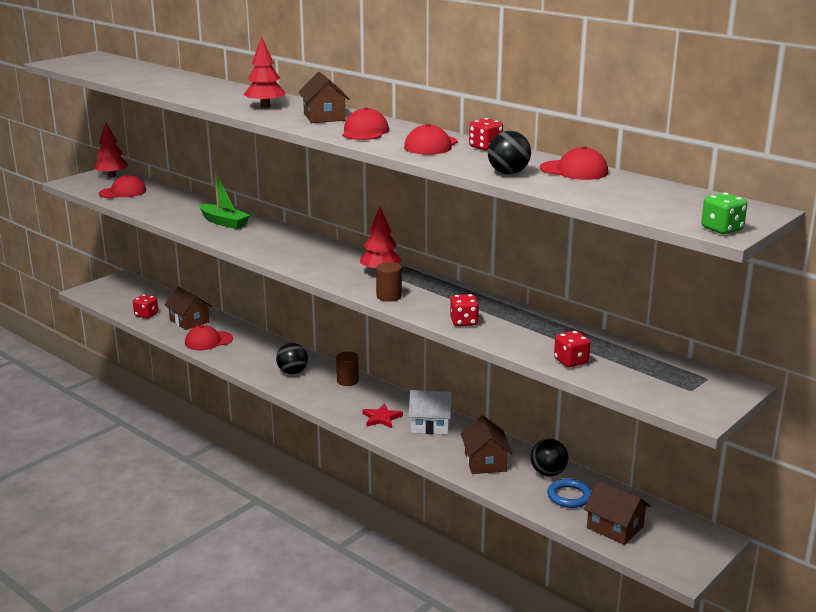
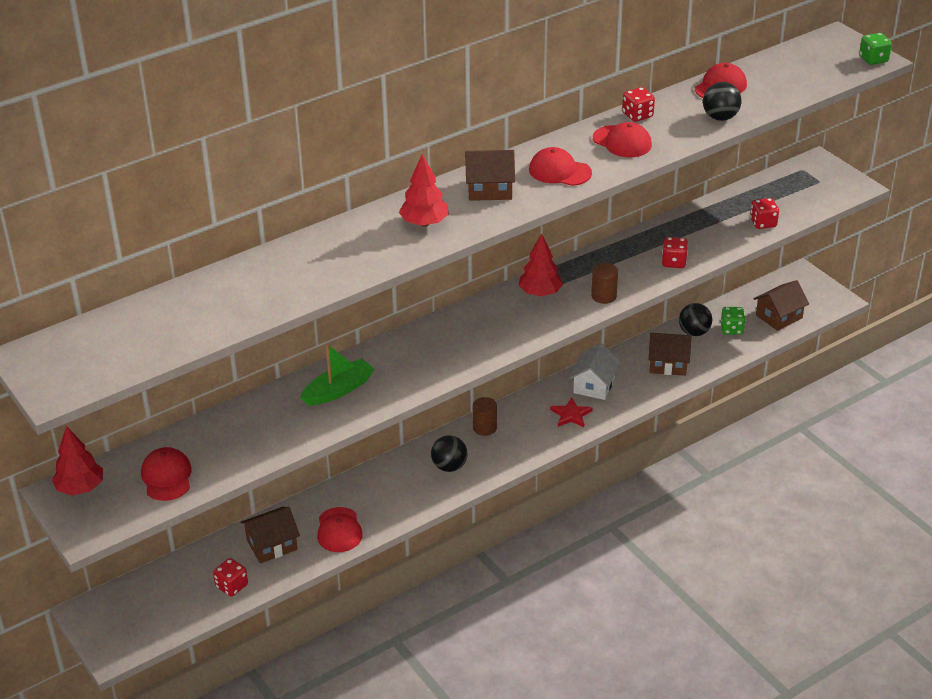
camera: 75 degrees left, 15 degrees up
(569, 496) = (731, 329): blue ring -> green dice

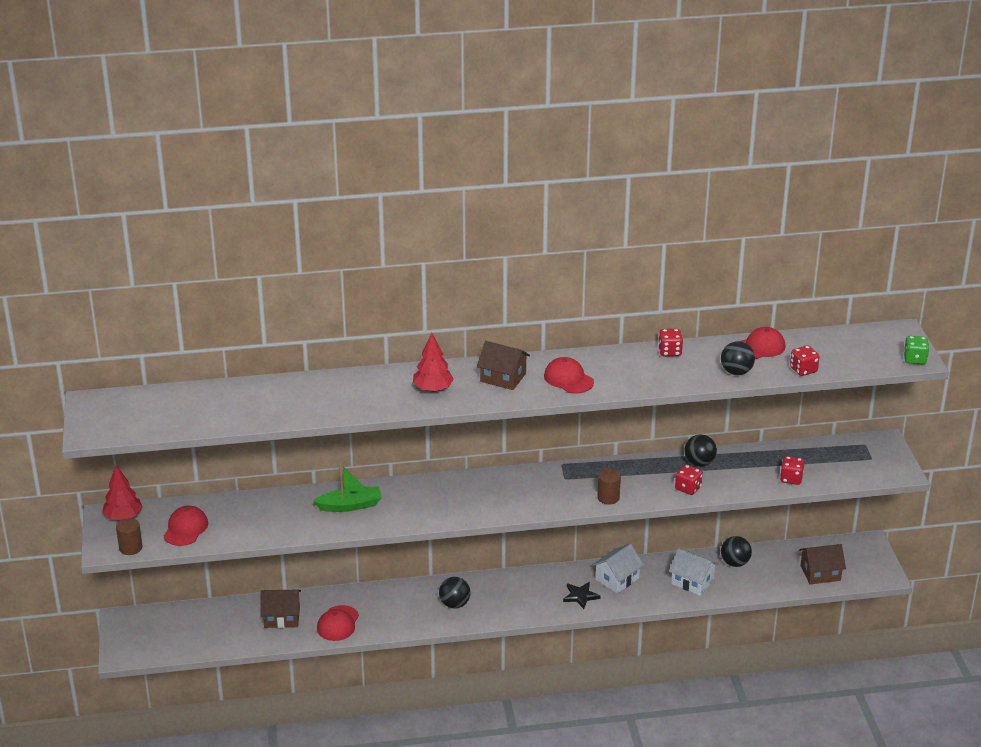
camera: 25 degrees right, 5 degrees down
(232, 586) = (233, 637): red dice -> red dice (803, 370)
(484, 428) = (504, 583): brown cylinder -> brown cylinder (130, 548)
(540, 293) = (559, 480): red tree -> none
(571, 415) = (580, 596): red star -> black star
(622, 142) = (638, 369): red cap -> none
(664, 233) = (699, 463): none -> black ball
(668, 364) = (692, 581): brown house -> white house
(731, 329) = (770, 570): green dice -> none

